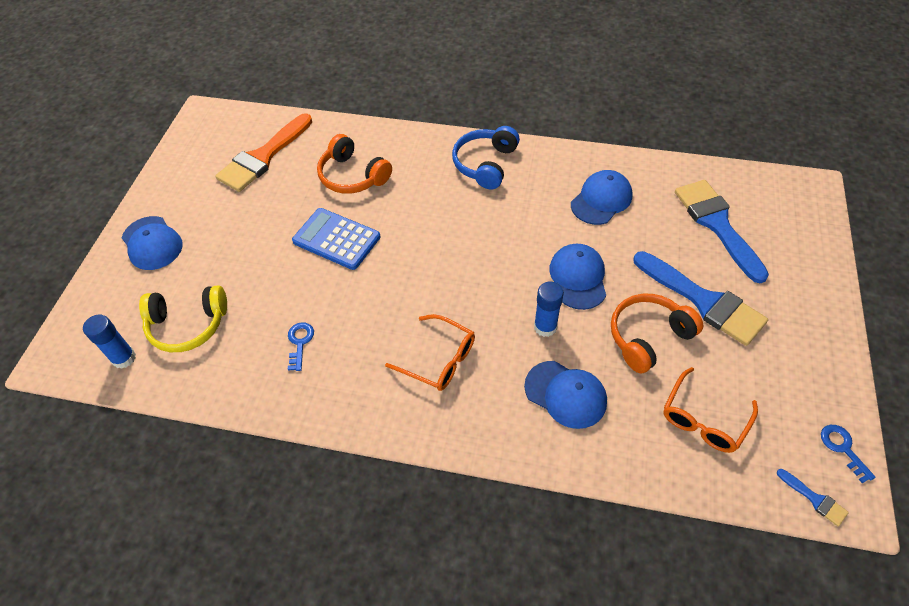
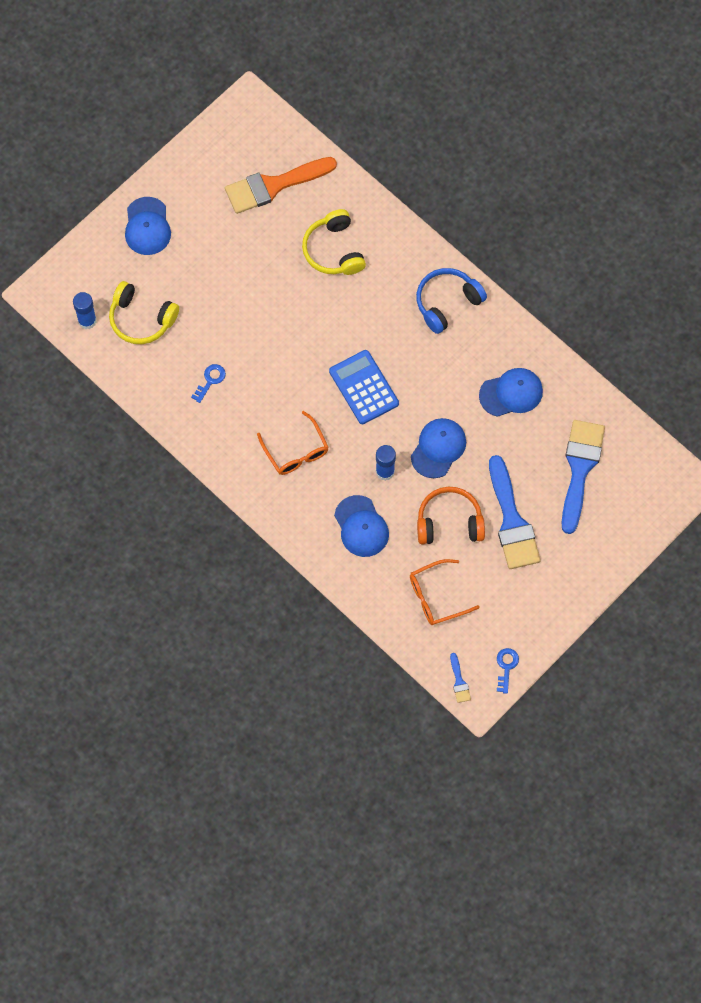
camera: 30 degrees right, 15 degrees up
(336, 239) = (285, 306): blue calculator -> blue calculator (364, 387)
(353, 176) = (334, 250): orange headphones -> yellow headphones

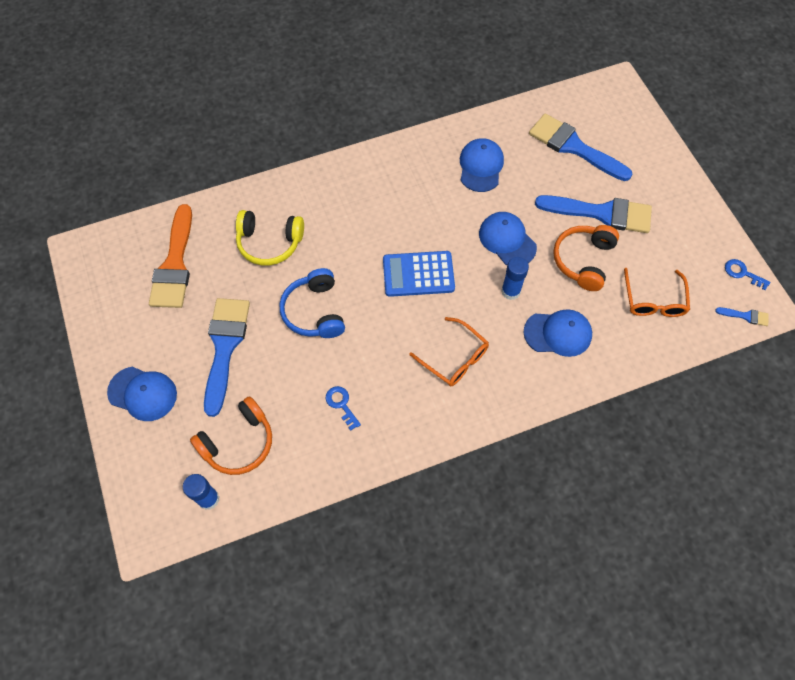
camera: 65 degrees left, 5 degrees down
(141, 319) = (238, 442): yellow headphones -> orange headphones
(217, 266) = (225, 347): none -> blue brush
(295, 451) = (454, 358): orange glasses -> orange glasses turned 45 degrees clockwise
(447, 303) = (371, 178): blue headphones -> blue headphones (315, 311)

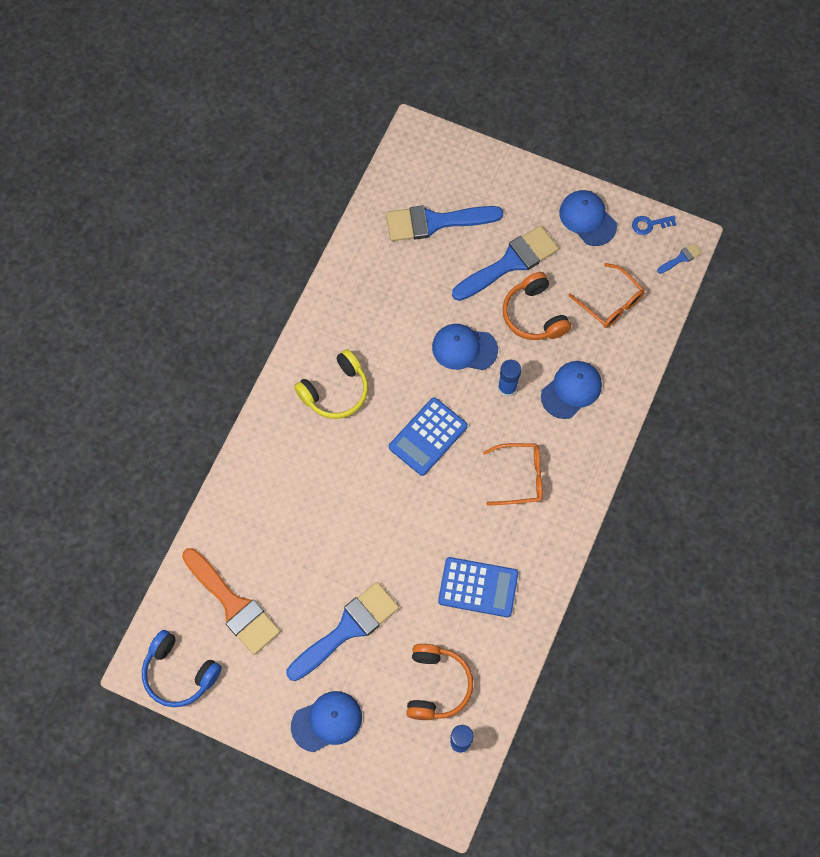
camera: 45 degrees left, 5 degrees up
(225, 347) = (347, 629): blue brush -> blue brush turned 90 degrees clockwise
(269, 243) = (288, 517): yellow headphones -> yellow headphones (335, 391)
(315, 311) = (383, 538): blue headphones -> blue headphones (179, 673)
(341, 404) = (478, 587): blue key -> blue calculator
(481, 166) = (382, 303): blue cap -> blue cap (587, 219)

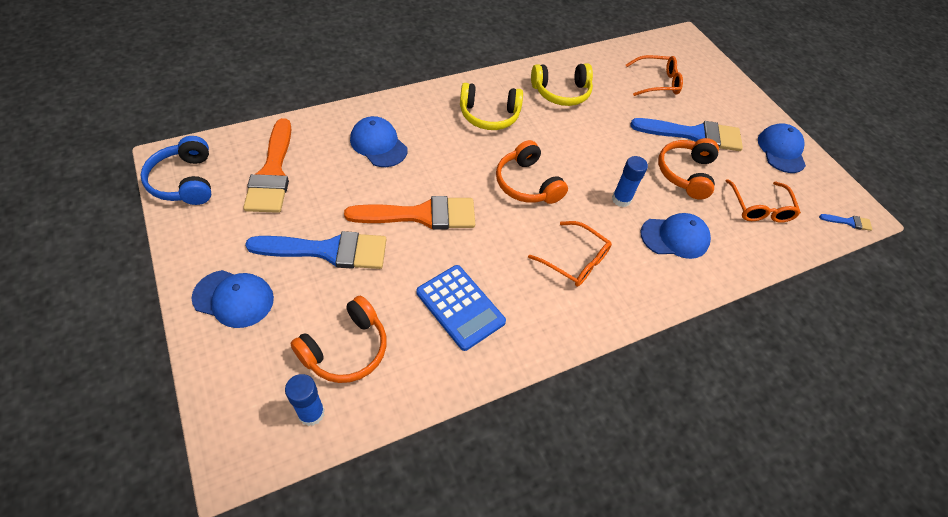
camera: 35 degrees right, 15 degrees down
(369, 309) = (561, 92): none -> yellow headphones
(380, 538) = (421, 215): none -> orange brush
(428, 436) = (527, 184): blue calculator -> orange headphones
(435, 222) = (657, 82): blue brush -> orange glasses
(464, 348) = (610, 155): blue cap -> blue cap (378, 144)
(649, 224) = (834, 185): blue key -> none

